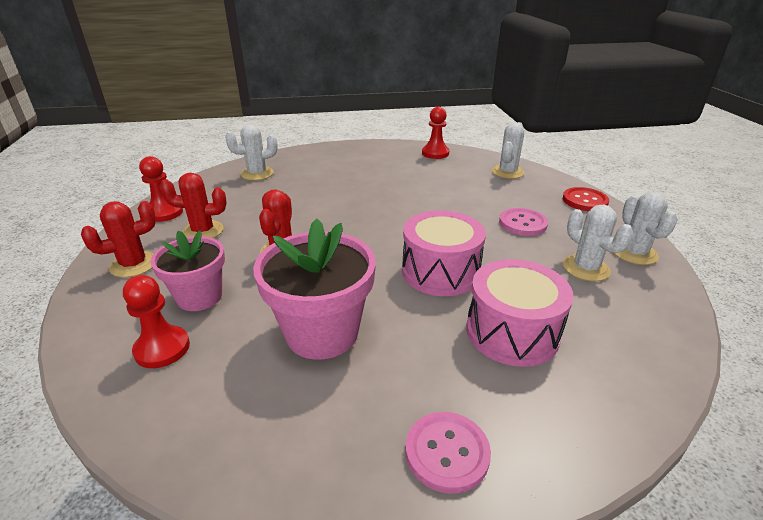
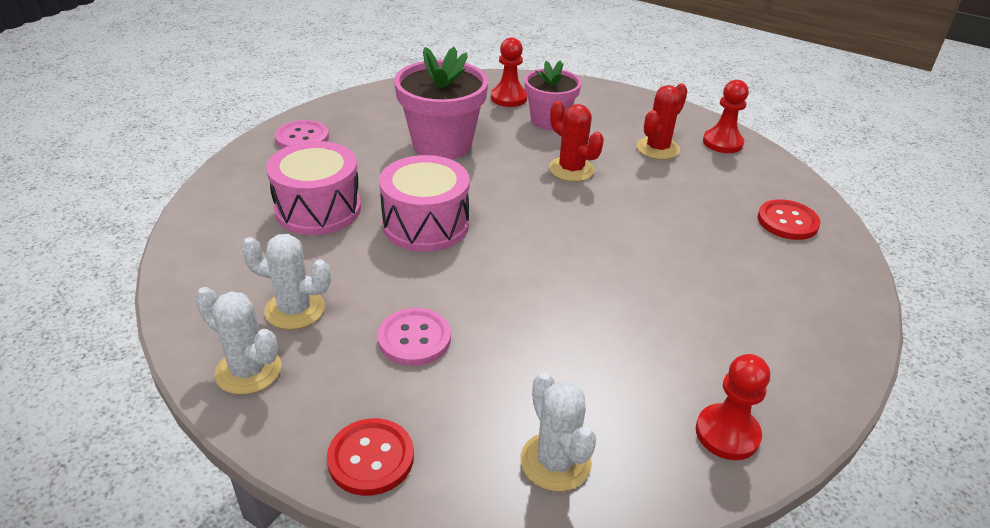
camera: 130 degrees right, 5 degrees up
(134, 264) = (631, 111): red cactus -> none
(257, 174) = (787, 221): white cactus -> red button

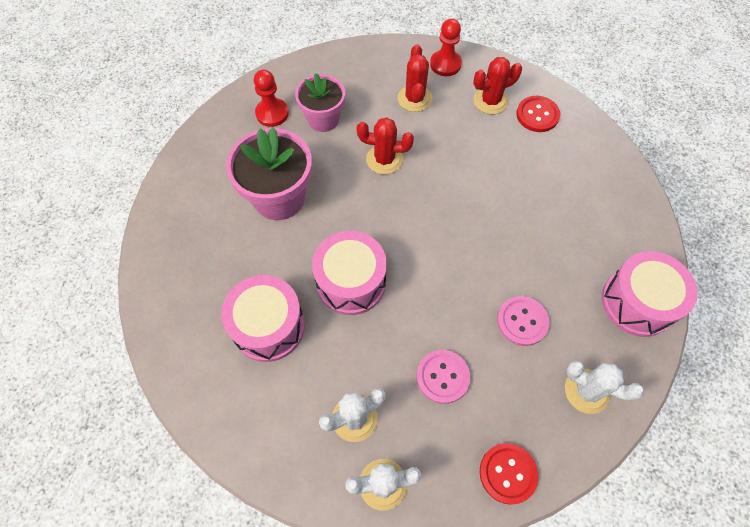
camera: 40 degrees left, 25 degrees up
(302, 138) = (173, 268): pink button -> pink button (522, 321)
(727, 434) = (637, 302): red pawn -> pink drum
(742, 187) = (490, 101): none -> red cactus

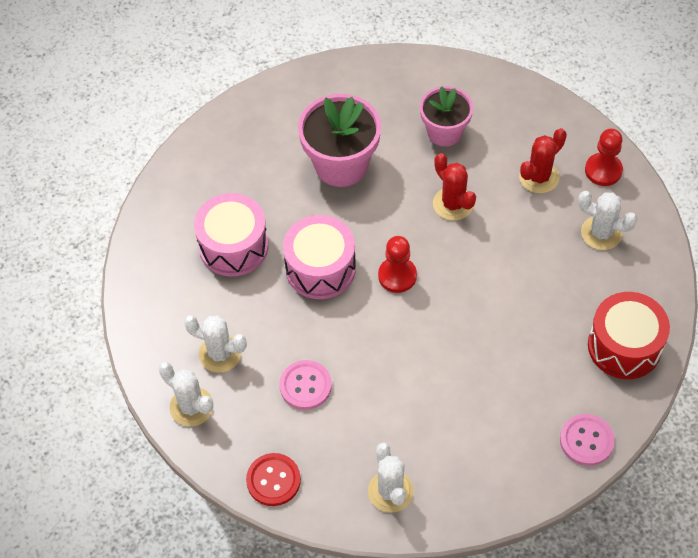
camera: 50 degrees right, 5 degrees down
(272, 113) = (411, 95): red pawn -> red pawn (397, 276)
(490, 101) = (601, 233): red cactus -> white cactus
(522, 321) = (405, 407): pink button -> pink button (586, 440)
(537, 115) = (626, 278): red button -> none
(587, 155) = (624, 346): none -> red drum
(637, 302) = (509, 479): pink drum -> none

